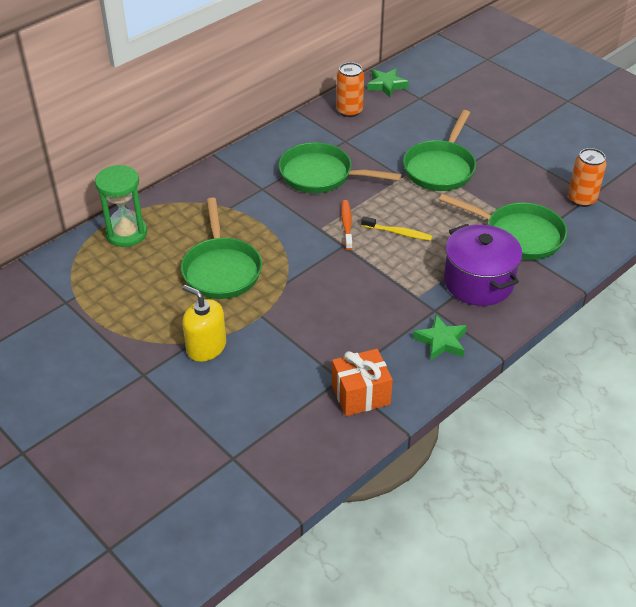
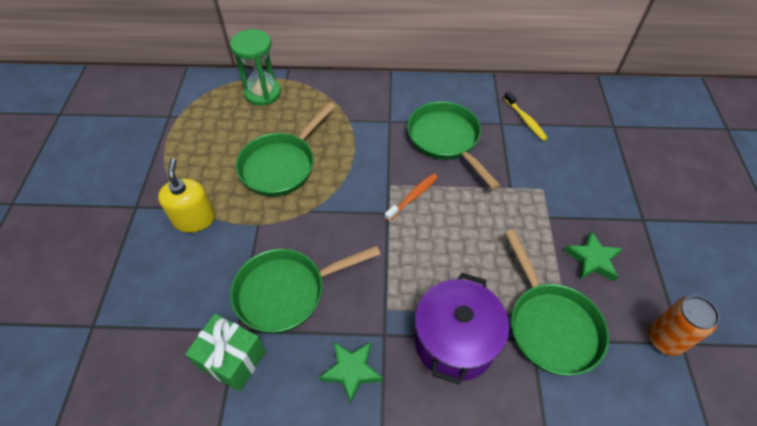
camera: 45 degrees right, 10 degrees up
(349, 111) = (536, 100): orange can -> none
(360, 394) = (232, 359): orange gift -> green gift
(386, 85) = (596, 97): green star -> green star (592, 260)
(398, 233) = (444, 236): yellow toothbrush -> yellow toothbrush (525, 120)
(440, 168) = (554, 203): green pan -> green pan (286, 292)

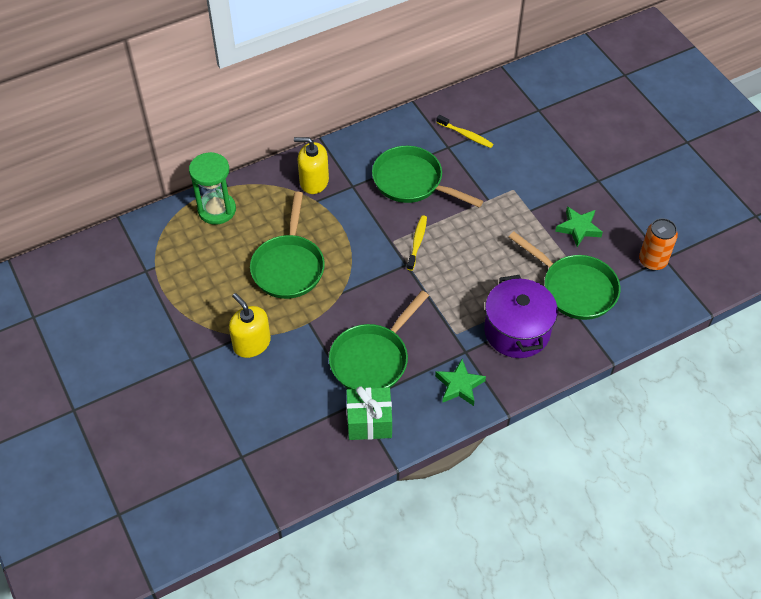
camera: 30 degrees left, 0 degrees up
(359, 103) = (314, 181): none -> yellow soap dispenser
(412, 197) = (417, 242): orange toothbrush -> yellow toothbrush

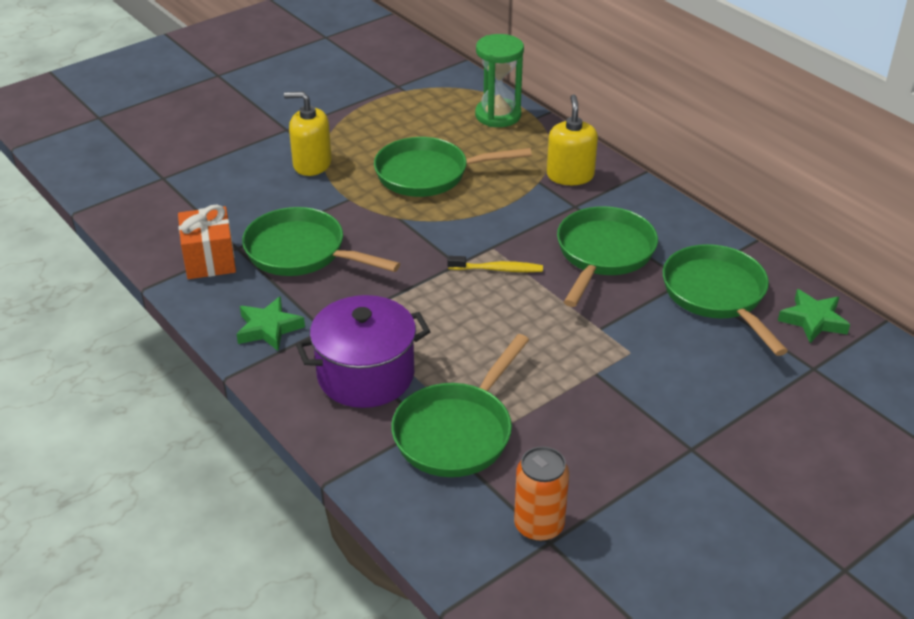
camera: 80 degrees right, 15 degrees down
(251, 343) = (312, 164): yellow soap dispenser -> yellow soap dispenser turned 120 degrees counterclockwise
(369, 422) = (209, 260): green gift -> orange gift
(466, 135) = (717, 295): yellow toothbrush -> green pan
(578, 228) = (578, 429): green star -> green star (813, 320)

